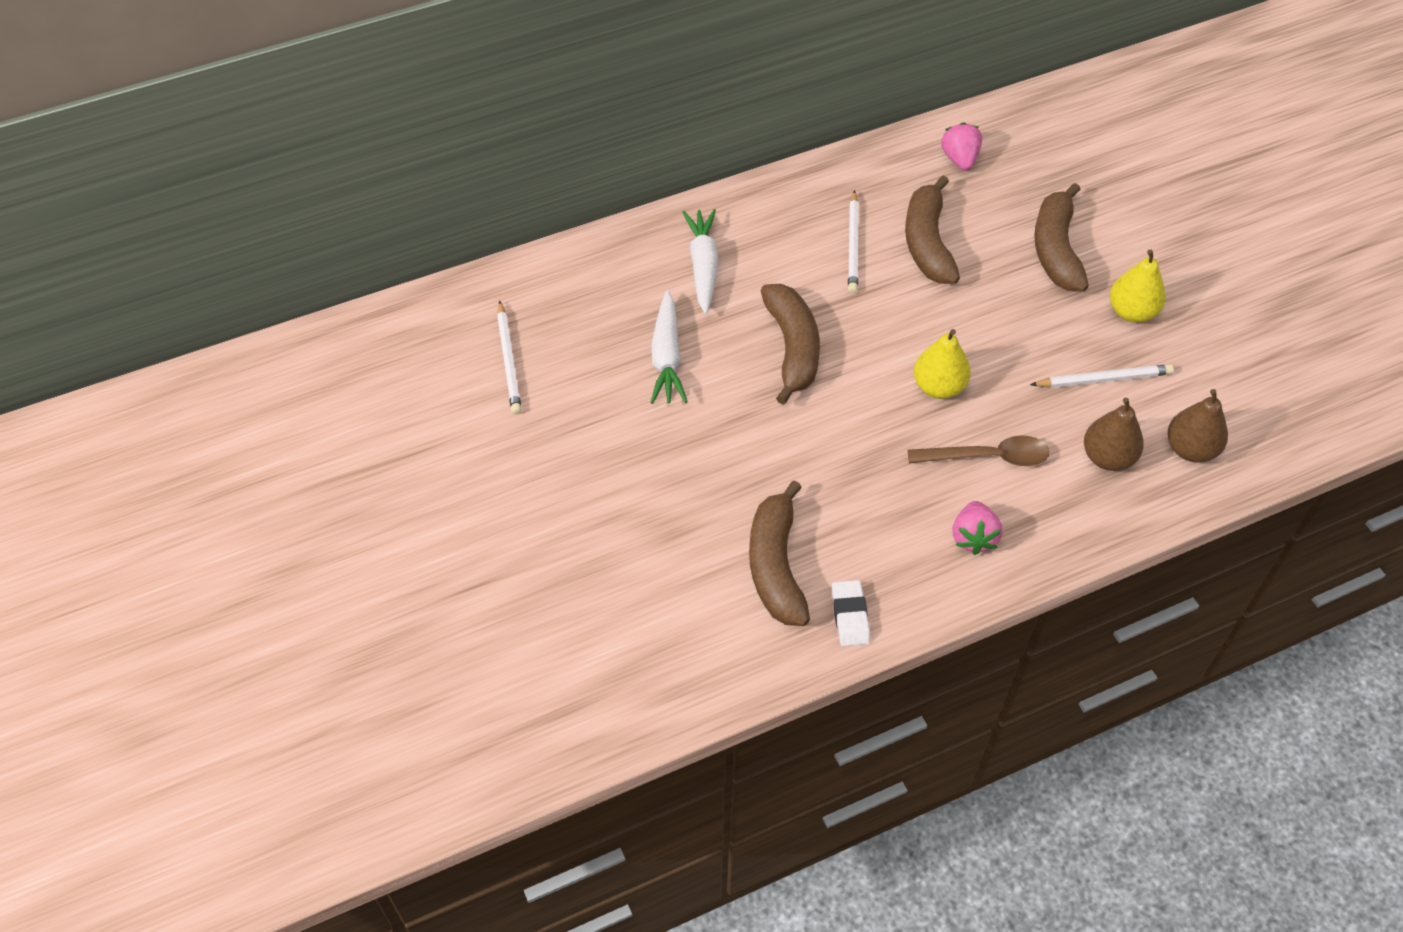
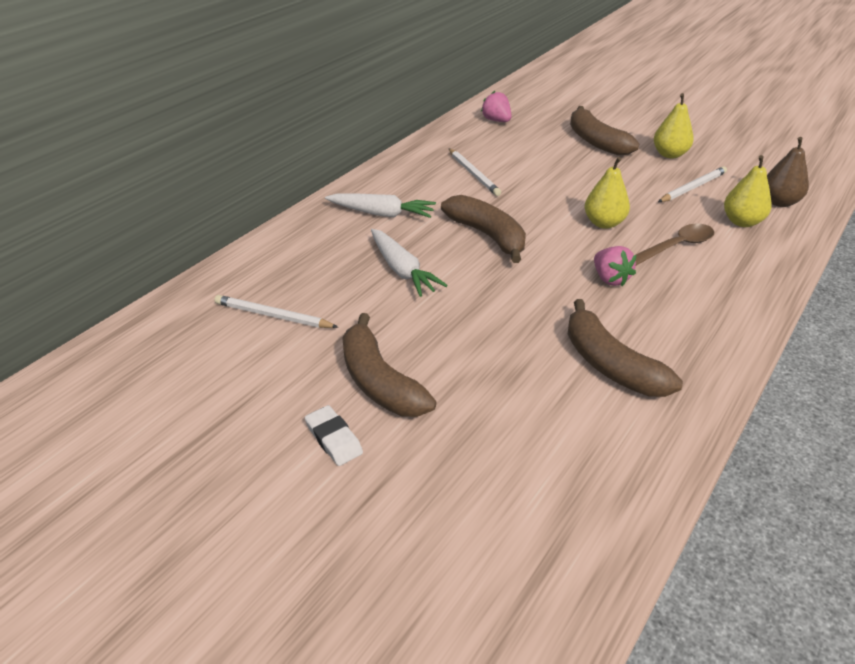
camera: 30 degrees left, 15 degrees down
(508, 360) = (273, 315): white pencil -> white pencil turned 150 degrees clockwise
(703, 266) = (382, 214): white carrot -> white carrot turned 135 degrees clockwise
(850, 616) = (696, 373): white eraser -> white eraser (334, 439)
(927, 243) = (518, 160): brown banana -> brown banana (379, 382)
(973, 537) = (718, 292): pink strawberry -> pink strawberry (610, 279)
(1107, 457) = (741, 222): brown pear -> yellow pear

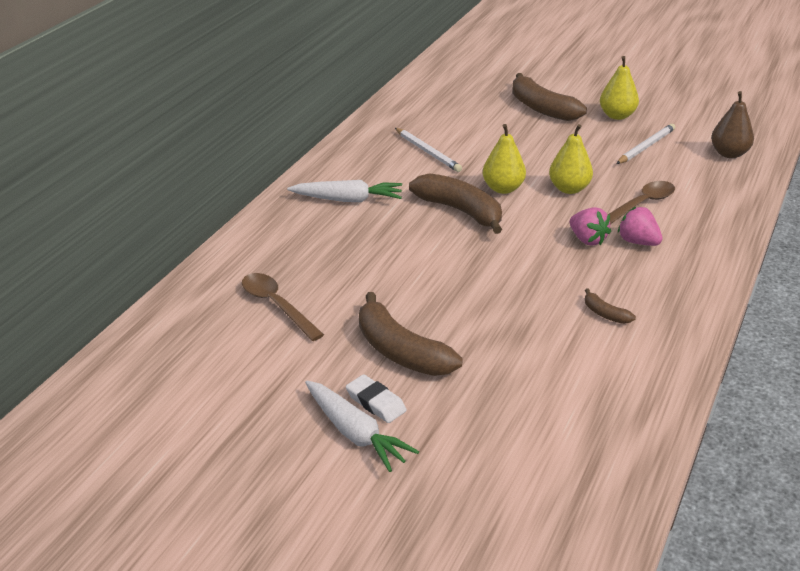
camera: 10 degrees left, 5 degrees down
(273, 315) = (276, 306): white pencil -> brown spoon
(402, 270) = (387, 252): white carrot -> white carrot (355, 434)
(496, 120) = (434, 94): pink strawberry -> pink strawberry (638, 242)
(610, 364) = (605, 314): brown banana -> brown banana, size x0.46
(741, 222) = (698, 176): yellow pear -> yellow pear (503, 188)

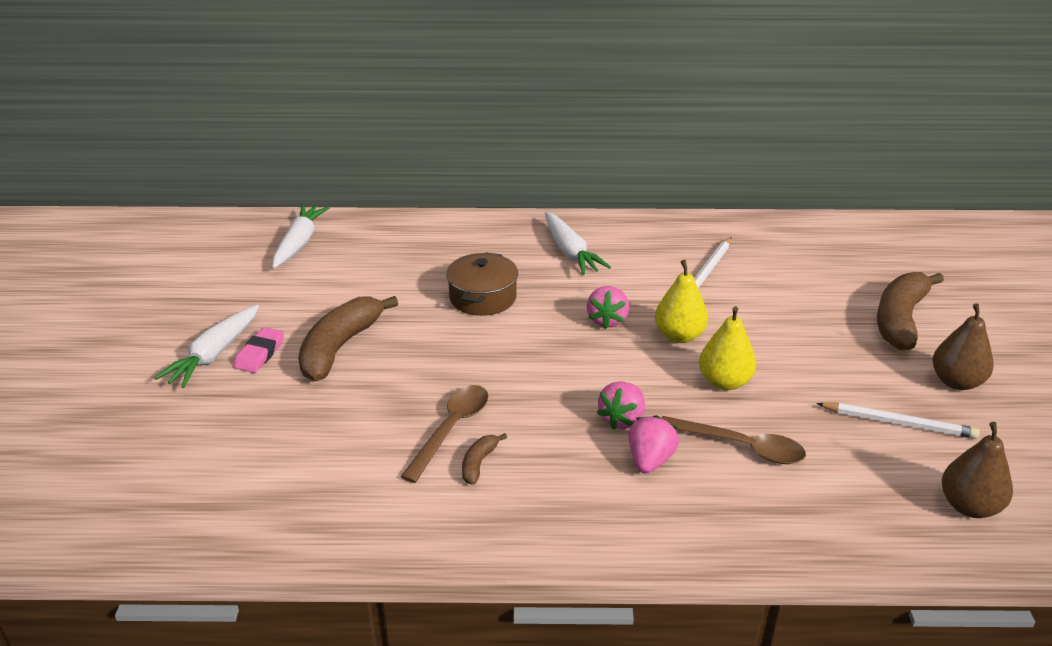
camera: 65 degrees right, 0 degrees up
(186, 342) = (299, 243): none -> white carrot
(276, 306) = (372, 267): brown spoon -> brown spoon (451, 429)
(376, 402) = (260, 354): white eraser -> pink eraser
(381, 258) = (483, 297): none -> brown pot
(460, 211) = (607, 320): brown banana -> pink strawberry
(617, 116) = (956, 382): yellow pear -> brown pear

